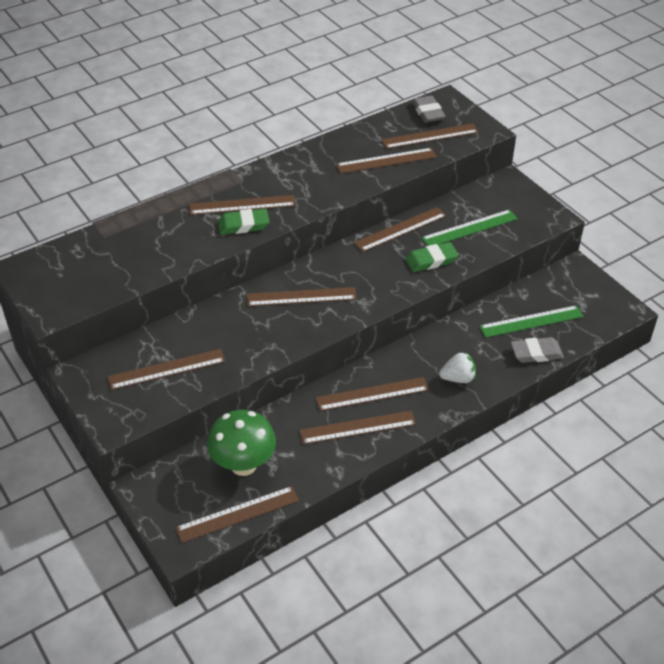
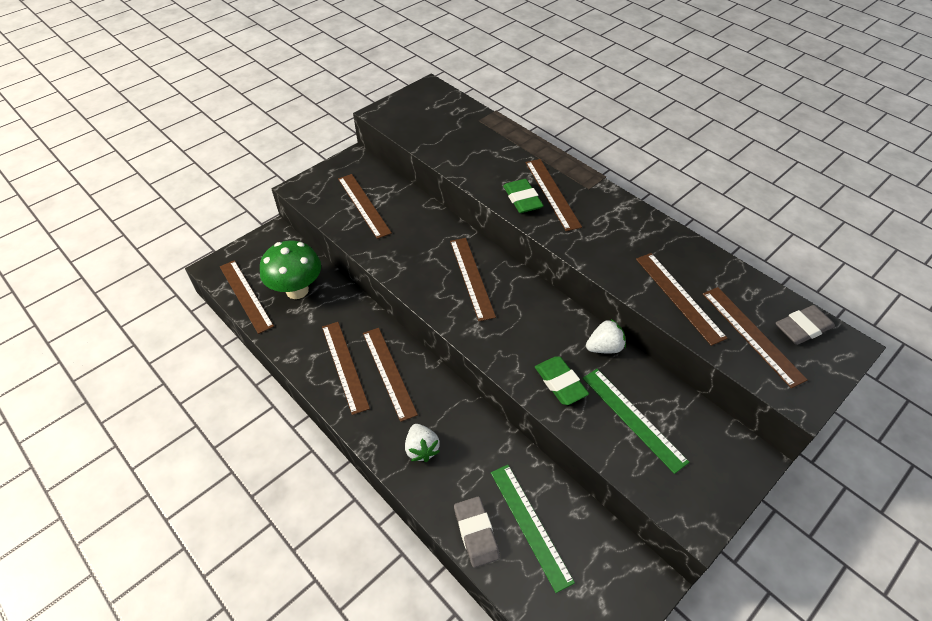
camera: 80 degrees right, 5 degrees up
(400, 229) = (604, 347): brown ruler -> white strawberry

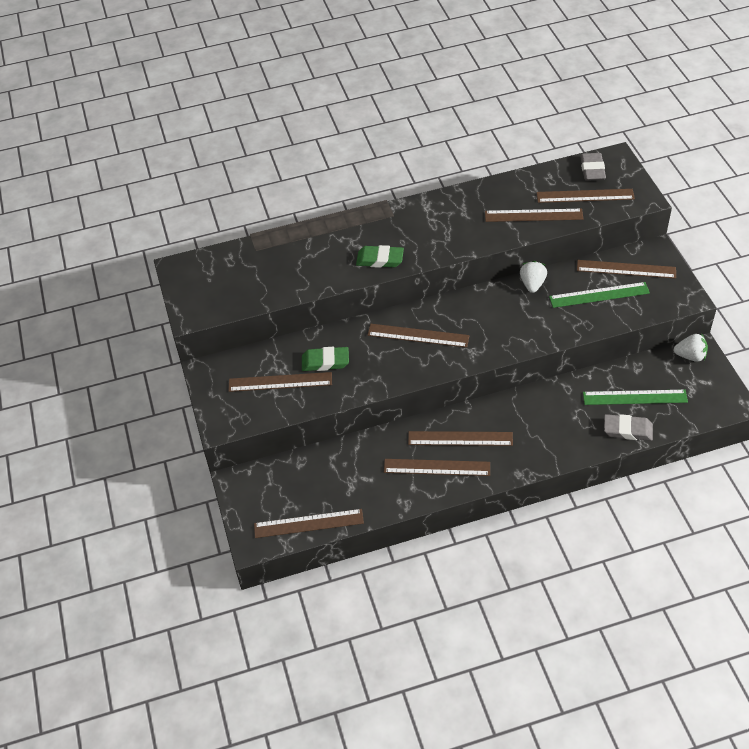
camera: 60 degrees left, 0 degrees up
(297, 290) = (327, 480): green mushroom -> none
(421, 449) = (544, 439): white strawberry -> white strawberry (690, 356)
(552, 193) = (385, 239): brown ruler -> brown ruler (626, 269)
(560, 383) = (550, 321): green eraser -> green eraser (325, 362)

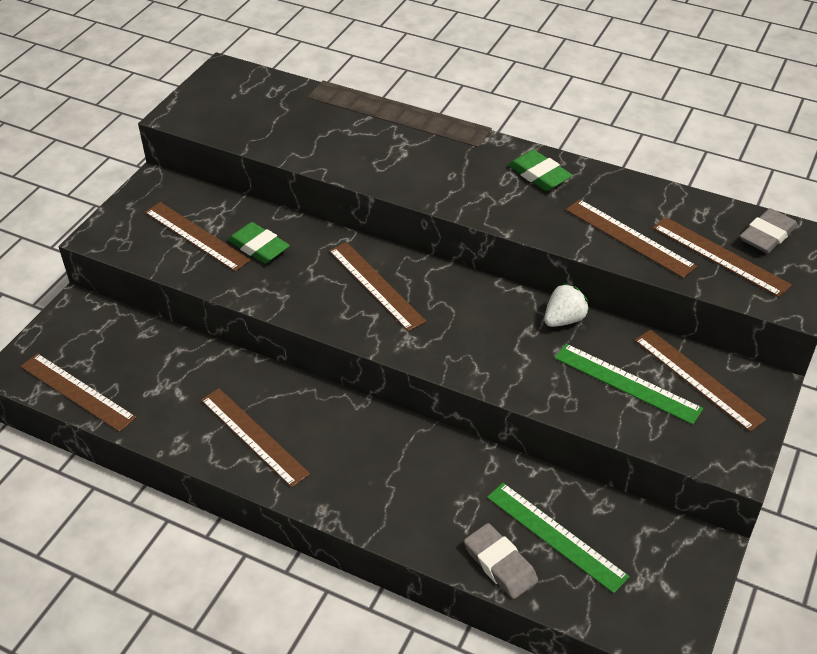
camera: 40 degrees right, 5 degrees down
(380, 259) = (406, 176): green eraser -> green eraser (539, 175)
(460, 438) = (313, 427): brown ruler -> none
(690, 356) = (686, 544): white strawberry -> none

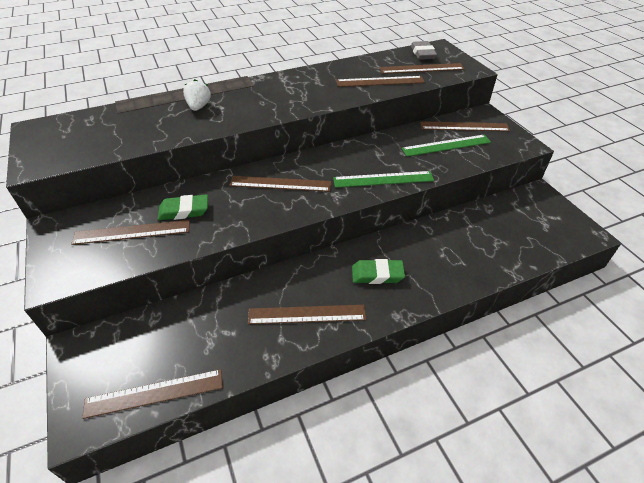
camera: 50 degrees left, 0 degrees up
(500, 564) = (497, 264): grey eraser -> none
(539, 175) = (302, 81): green eraser -> green eraser (377, 274)
(556, 536) = (494, 234): green ruler -> green ruler (383, 179)
(564, 319) = (384, 140): white strawberry -> white strawberry (199, 107)

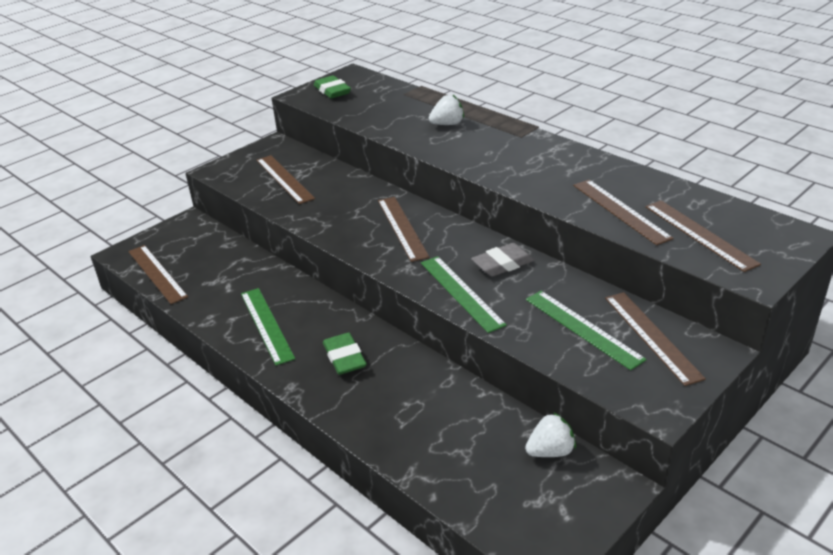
camera: 70 degrees right, 10 degrees down
(184, 211) = (326, 191): green eraser -> green eraser (332, 91)
(307, 314) = (266, 325): brown ruler -> green ruler
(422, 53) = (753, 225): grey eraser -> grey eraser (502, 264)
(506, 206) = (550, 451): none -> white strawberry

